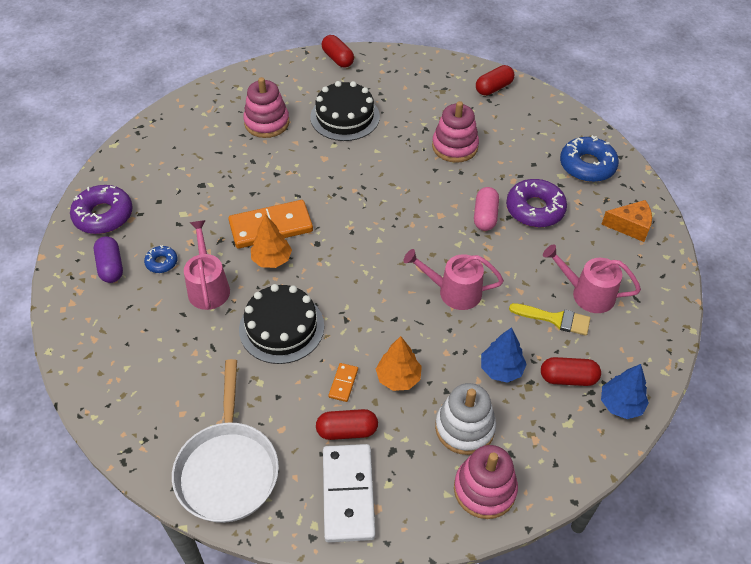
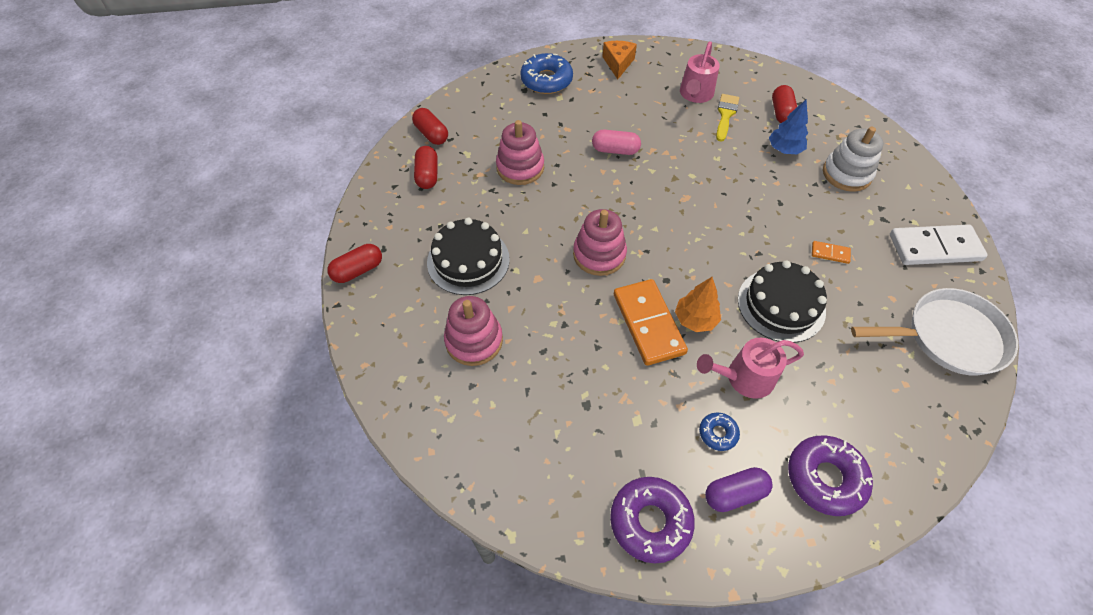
camera: 90 degrees left, 5 degrees up
(347, 431) = (877, 249): red capsule -> red capsule (427, 175)
(398, 378) = (812, 214): orange tree -> none
(453, 292) = (709, 175): pink watering can -> none
(484, 489) = (895, 165): pink stacking toy -> pink stacking toy (599, 254)
(535, 209) = (603, 117): purple donut -> purple donut (825, 478)
(620, 405) = (796, 88): blue tree -> none

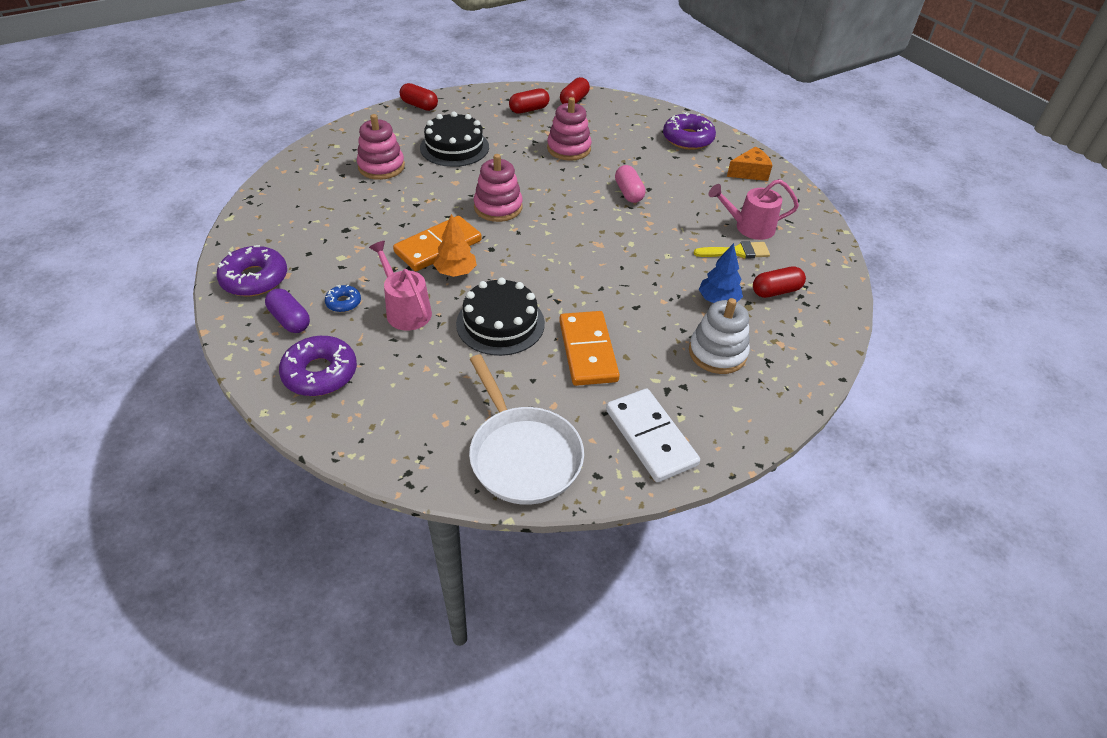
camera: 65 degrees right, 10 degrees down
(546, 80) = (688, 139): blue donut -> purple donut
(830, 253) = (588, 351): orange domino -> orange domino, size x2.25

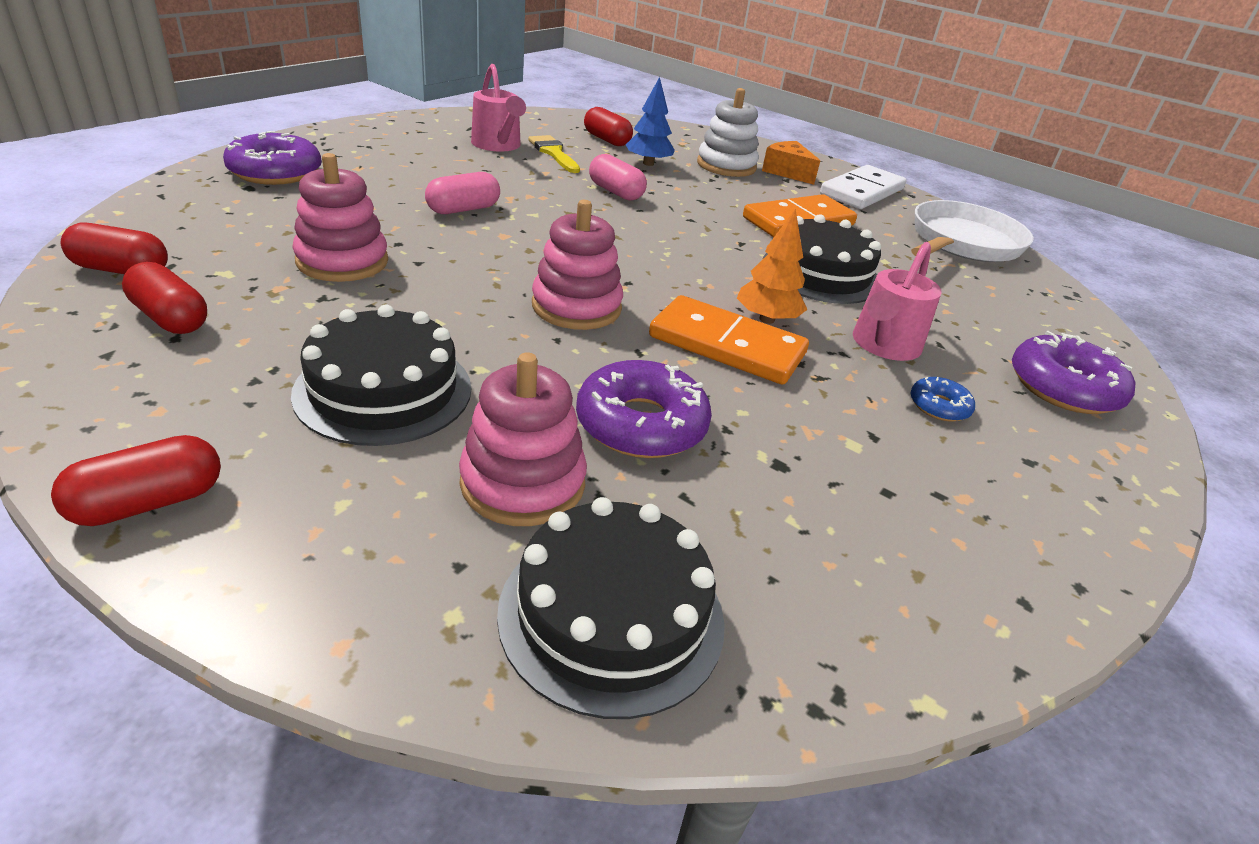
camera: 115 degrees left, 10 degrees down
(254, 279) = (1023, 539): purple donut -> purple donut (641, 424)
(290, 320) = (1035, 451): purple capsule -> none
(313, 170) = (612, 615): none -> black cake
(419, 106) = (149, 502): red capsule -> red capsule turned 45 degrees clockwise
(654, 264) = (616, 192): none -> pink capsule
(750, 172) = (365, 140): orange cheese -> orange cheese (787, 172)

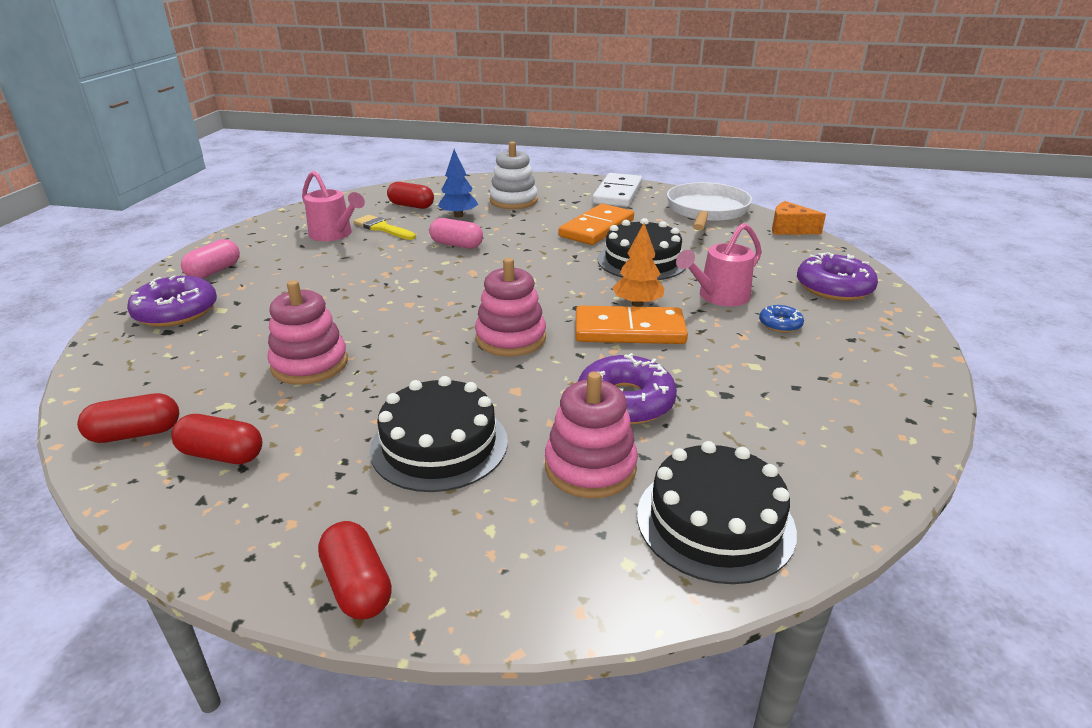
camera: 20 degrees left, 5 degrees down
(149, 502) = (357, 585): red capsule -> red capsule turned 60 degrees counterclockwise
(463, 209) = (359, 294): pink capsule -> pink capsule (214, 271)
(787, 172) = (558, 193): orange cheese -> orange cheese (789, 229)
(883, 346) = (719, 297): pink watering can -> pink watering can turned 45 degrees clockwise

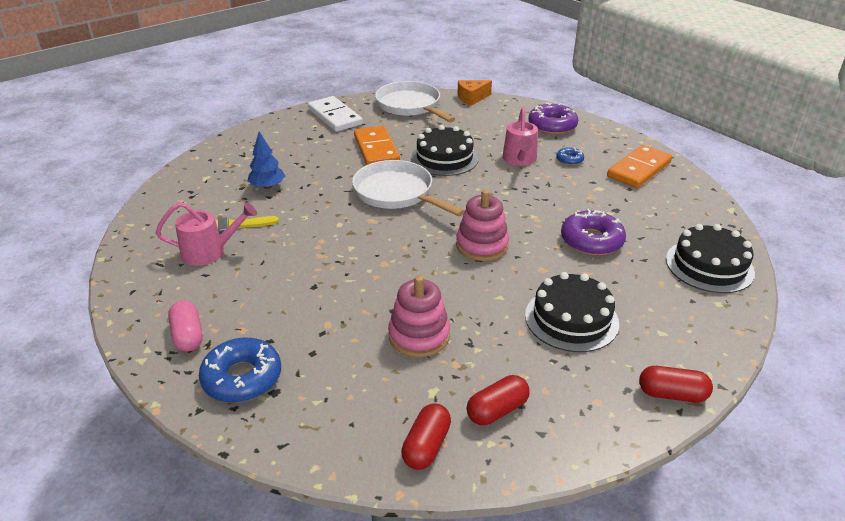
camera: 50 degrees left, 5 degrees up
(176, 311) = (242, 378): purple donut -> blue donut
(411, 206) = (212, 197): red capsule -> none
(457, 245) = (319, 208): pink capsule -> none
(513, 201) = (279, 155): white stacking toy -> none
(537, 265) = (397, 193): none -> white pan
(590, 467) = (639, 279): pink stacking toy -> none
(629, 330) = (521, 204): orange domino -> orange domino (639, 169)
(637, 304) = (495, 186): orange tree -> none

